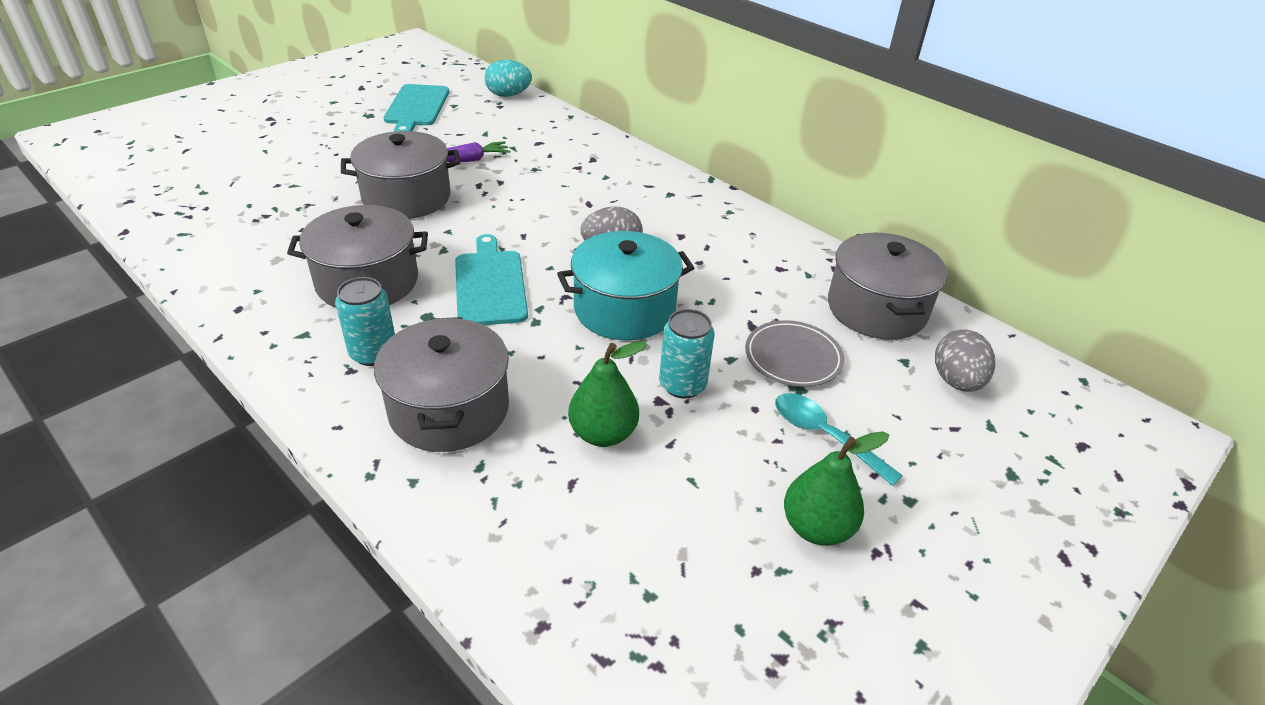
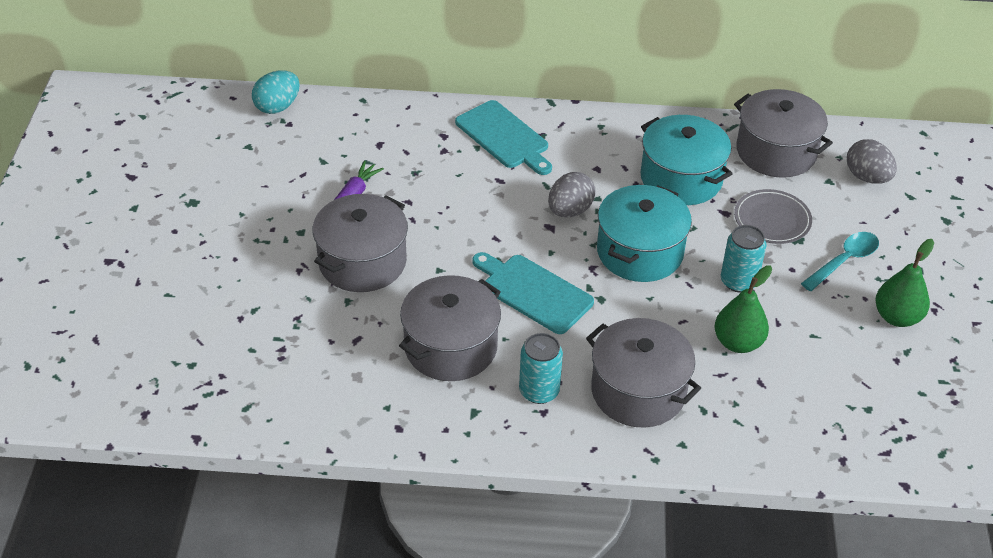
camera: 40 degrees left, 5 degrees up
(416, 107) = (221, 169): turquoise cutting board -> turquoise cutting board (504, 137)
(747, 280) = (681, 178): none -> turquoise pot
(825, 436) = (844, 261): turquoise spoon -> turquoise spoon turned 135 degrees clockwise

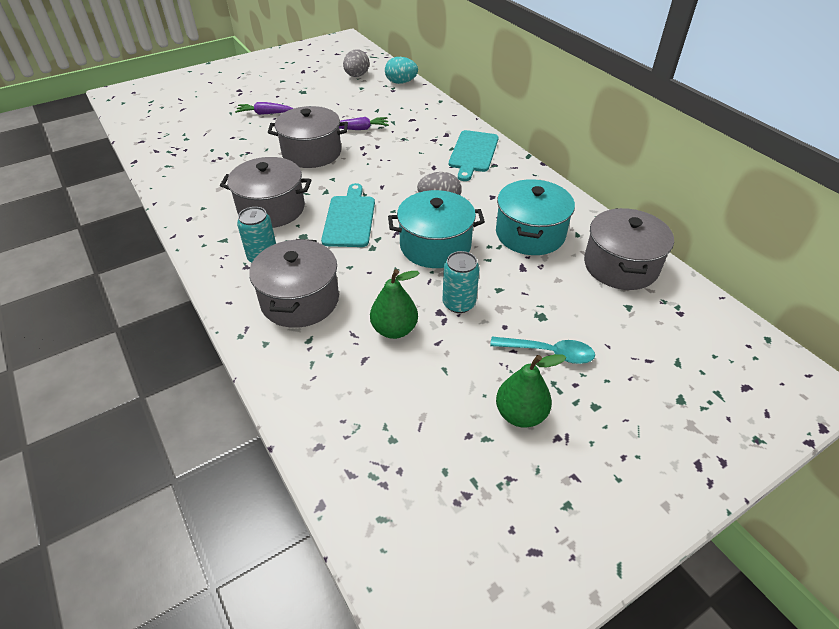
camera: 55 degrees right, 0 degrees up
(211, 262) = (264, 113): none -> purple carrot
(772, 220) = (544, 294): grey plate -> none
(867, 177) = (663, 326): grey egg -> grey egg (356, 76)

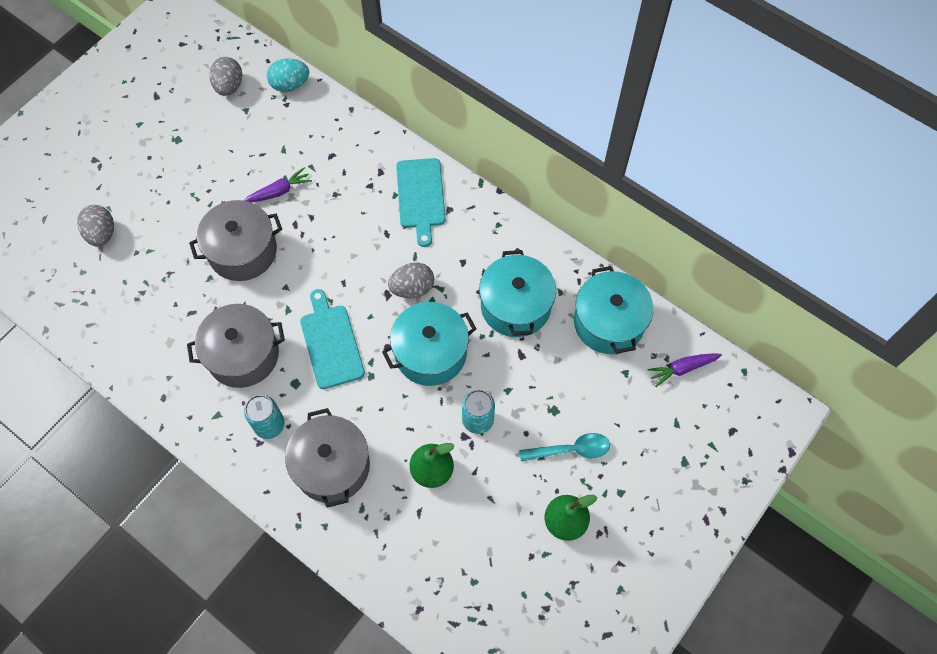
camera: 20 degrees left, 20 degrees up
(215, 123) = (102, 234): none -> grey egg
(264, 113) = (152, 197): purple carrot -> purple carrot (682, 369)
(620, 266) = (609, 322): grey pot -> turquoise pot

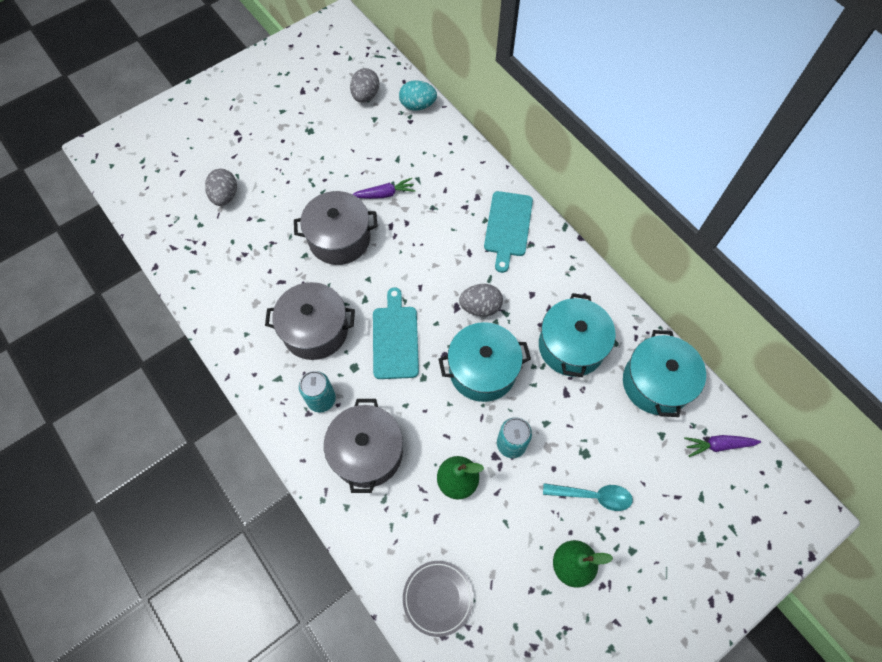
camera: 15 degrees right, 0 degrees up
(440, 589) = (438, 598): none -> grey plate

